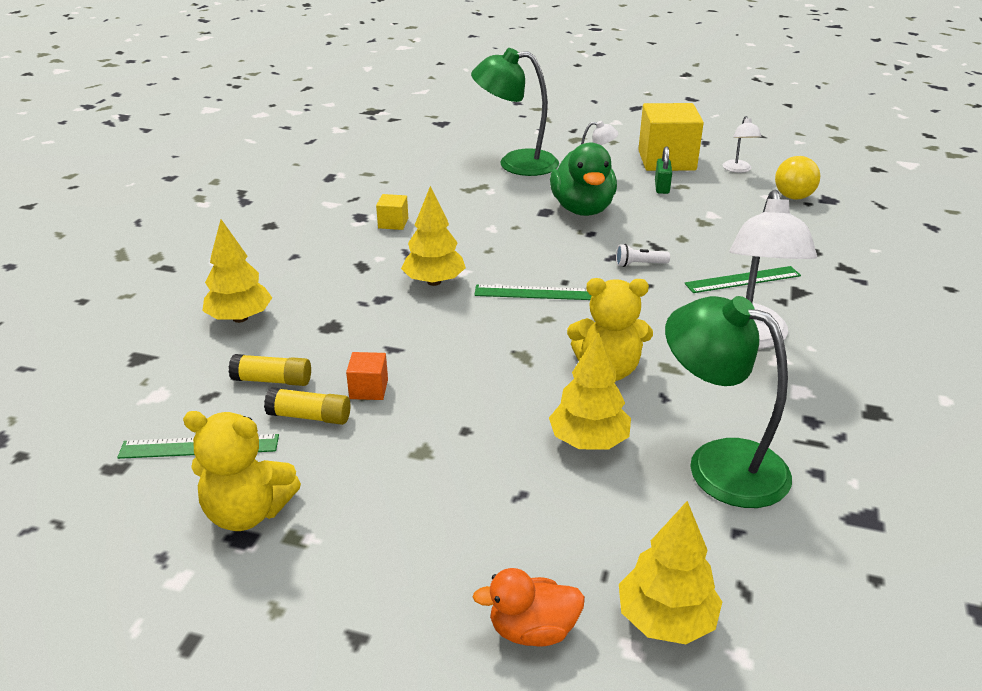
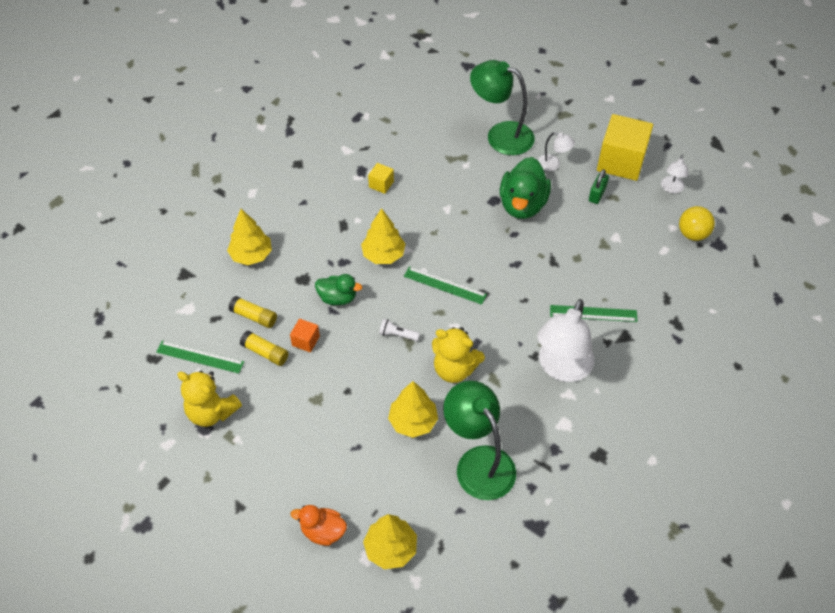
camera: 20 degrees right, 20 degrees up
(393, 334) = (338, 298): none -> green duck
(639, 264) = (530, 277): white flashlight -> white flashlight (397, 335)

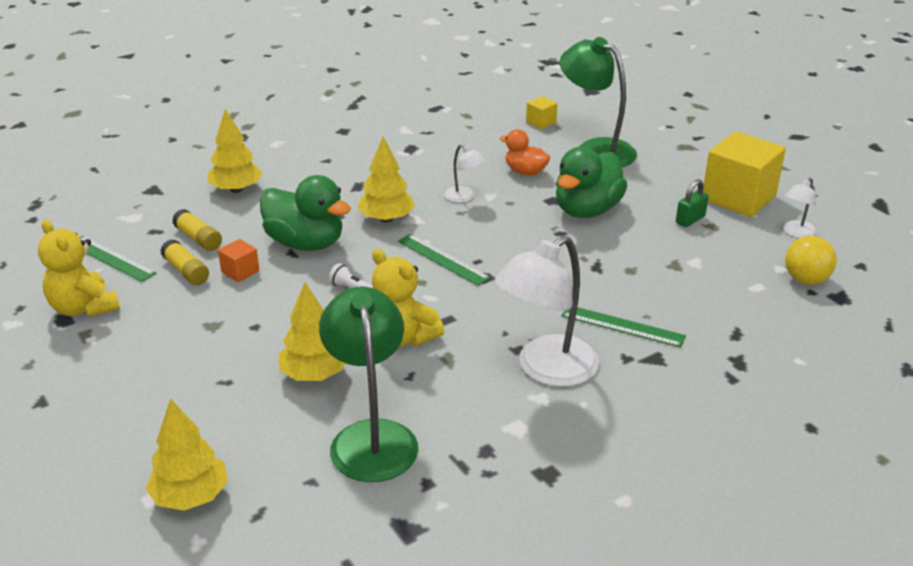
camera: 20 degrees right, 20 degrees down
(323, 531) = (119, 454): orange duck -> orange duck (525, 172)
(338, 298) = (306, 243): green duck -> green duck, size x1.71
(381, 184) = (425, 162): yellow cube -> yellow cube (541, 122)
(553, 164) = (647, 184): white lamp -> white lamp (464, 197)

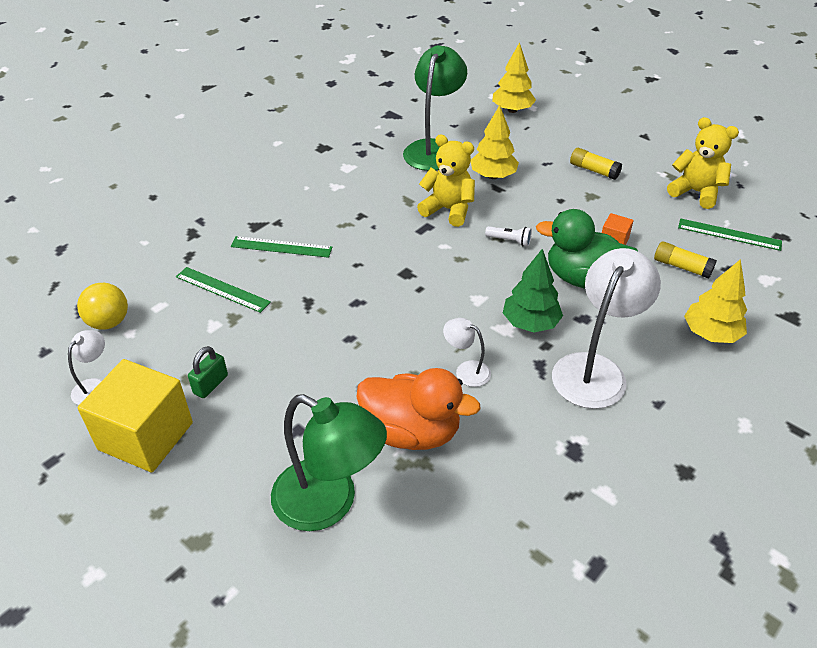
camera: 165 degrees right, 10 degrees up
(186, 271) = (657, 234): yellow glue stick -> yellow glue stick (594, 170)
(371, 437) = (433, 149): green lamp -> green lamp turned 135 degrees counterclockwise
(386, 219) = (530, 323): yellow tree -> green tree
(442, 259) = (451, 284): green ruler -> green ruler (222, 289)
(525, 172) = (411, 432): orange duck -> orange duck, size x1.71
(541, 122) = (421, 562): yellow cube -> none
(546, 370) = (335, 204): white lamp -> white lamp (595, 369)
(587, 210) = (326, 377): green duck -> none

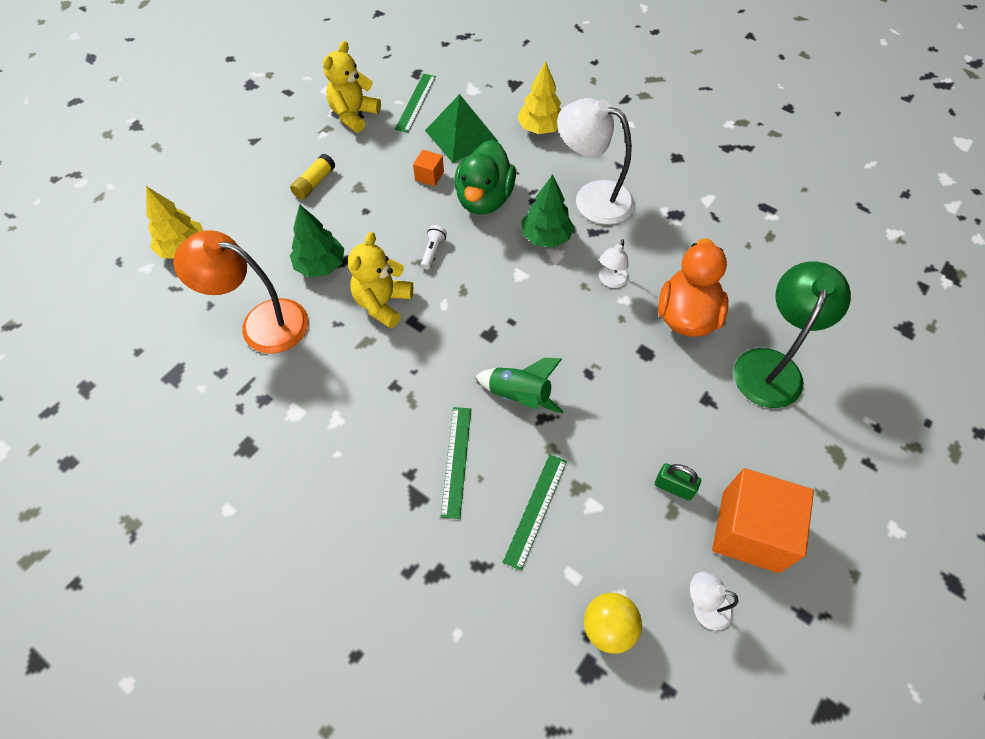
camera: 95 degrees left, 15 degrees up
(146, 436) = (750, 531): yellow cube -> orange cube
(334, 288) = (519, 396): none -> green rocket
(433, 149) = (261, 323): green lamp -> orange lamp
(493, 176) = (321, 265): yellow tree -> green tree
(682, 267) = (461, 136): yellow glue stick -> green pyramid

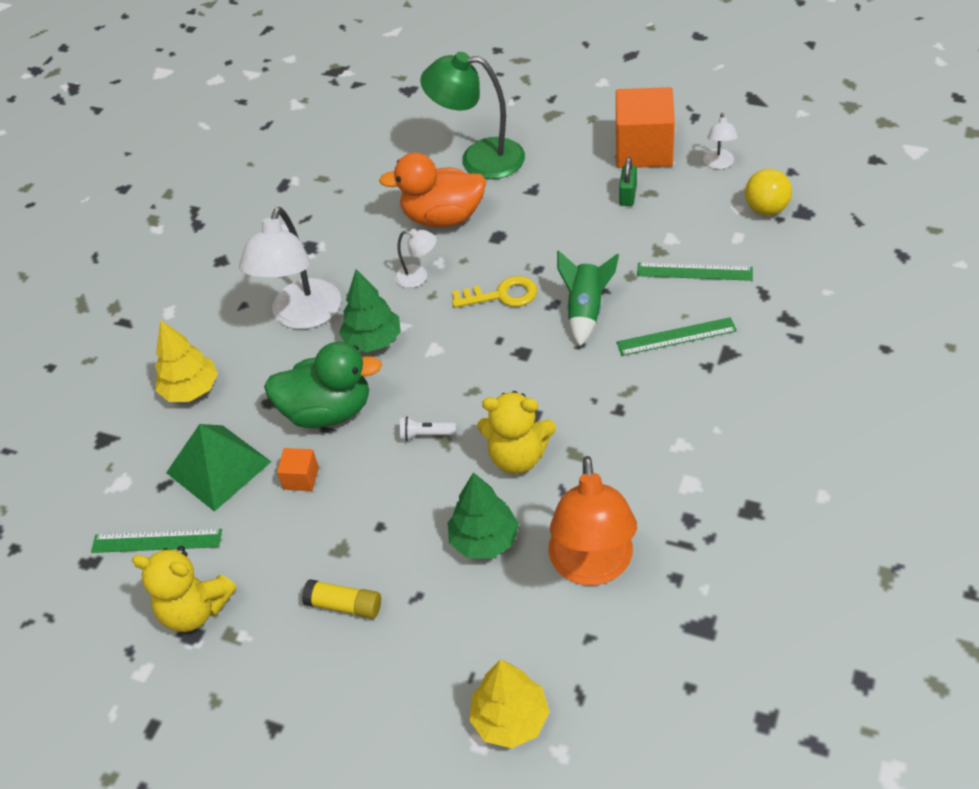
camera: 100 degrees left, 10 degrees down
(565, 336) = (502, 295): none -> yellow key

